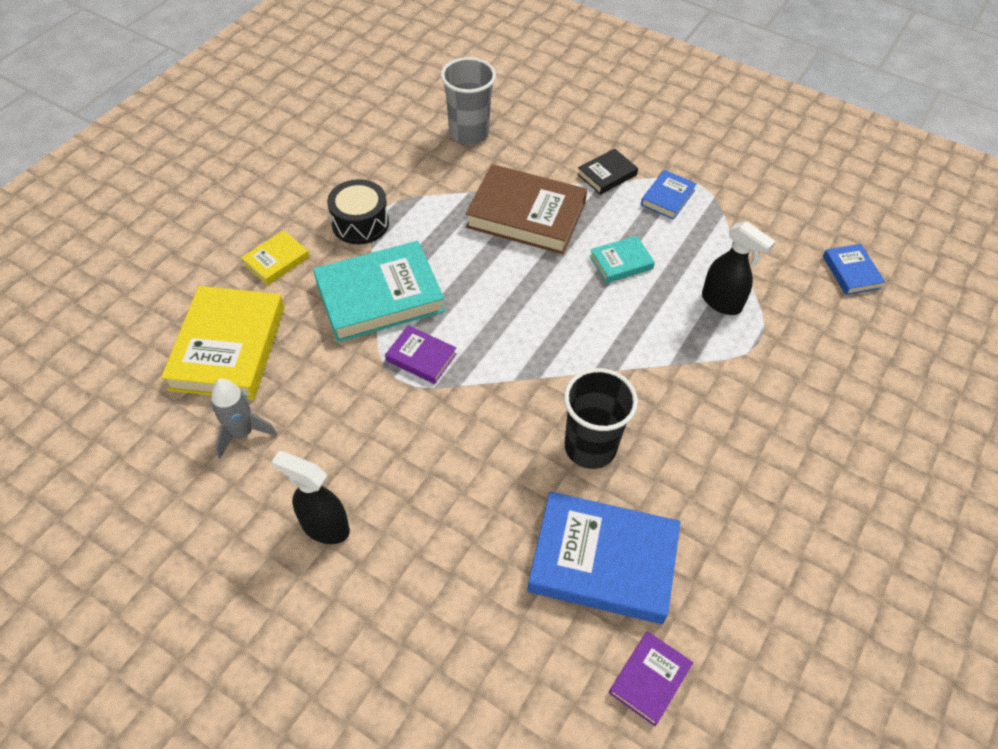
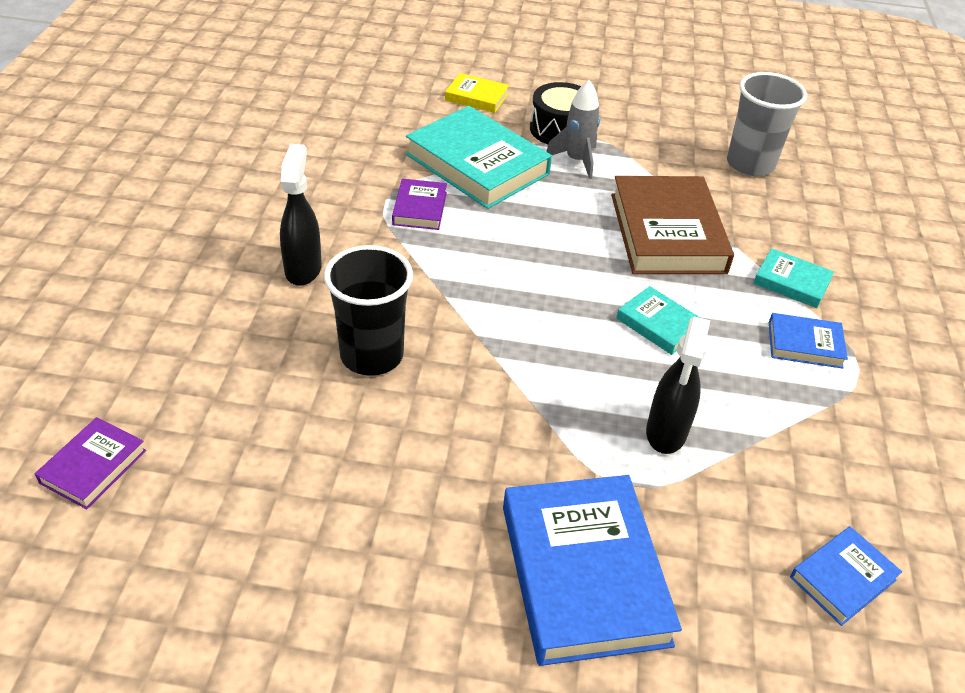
camera: 65 degrees right, 10 degrees down
(228, 348) = (363, 100): yellow book -> none
(242, 433) = (278, 132): grey rocket -> grey rocket (576, 160)
(324, 527) = (200, 201): black spray bottle -> black spray bottle (303, 269)
(603, 561) = (228, 397): blue book -> blue book (583, 573)
(607, 175) = (791, 282): black book -> turquoise book
(649, 679) = (93, 466): purple book -> purple book turned 75 degrees counterclockwise

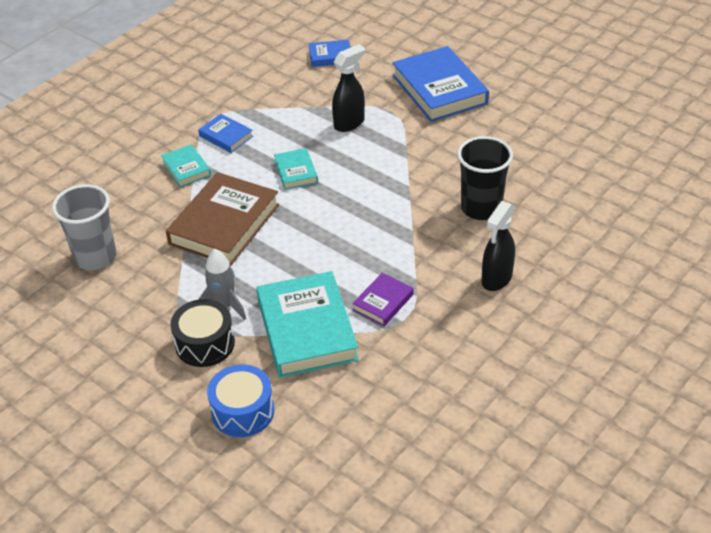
camera: 145 degrees left, 0 degrees up
(93, 466) = (659, 199): purple book -> none
(476, 97) = (243, 411): yellow book -> blue drum
(583, 573) = (439, 89): blue book -> blue book turned 45 degrees counterclockwise

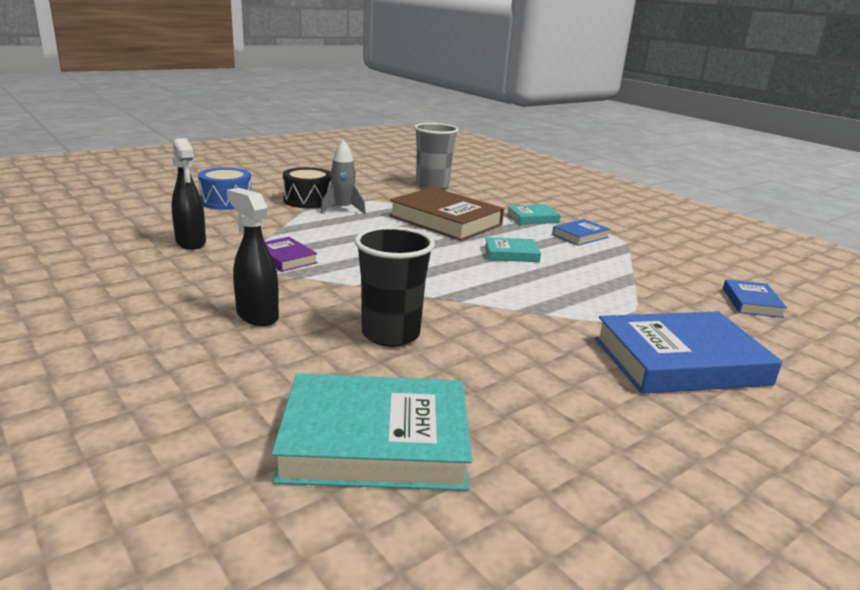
camera: 100 degrees right, 20 degrees down
(307, 329) = (285, 228): turquoise book -> turquoise book (375, 441)
(349, 123) = (597, 290): black spray bottle -> black spray bottle (191, 243)

